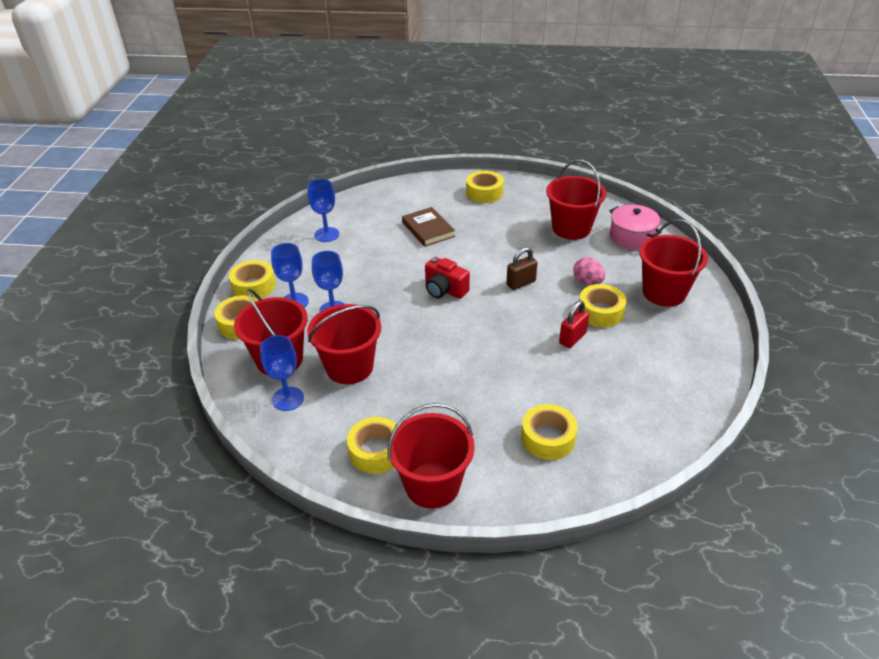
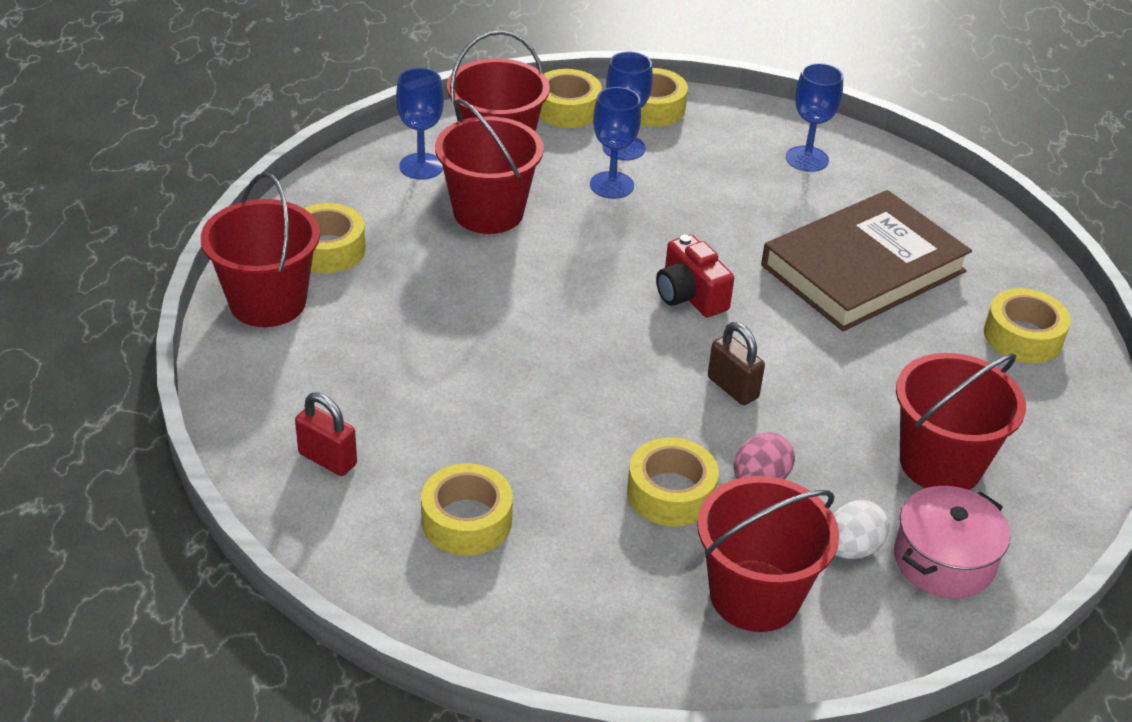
camera: 80 degrees right, 0 degrees up
(428, 229) = (863, 268): brown book -> brown book, size x1.86
(444, 290) = (689, 296): red camera -> red camera turned 60 degrees counterclockwise
(548, 438) = (352, 415): yellow tape -> yellow tape (466, 520)
(572, 338) = (588, 451): red padlock -> red padlock (327, 459)
(629, 261) = (851, 549): none -> white egg

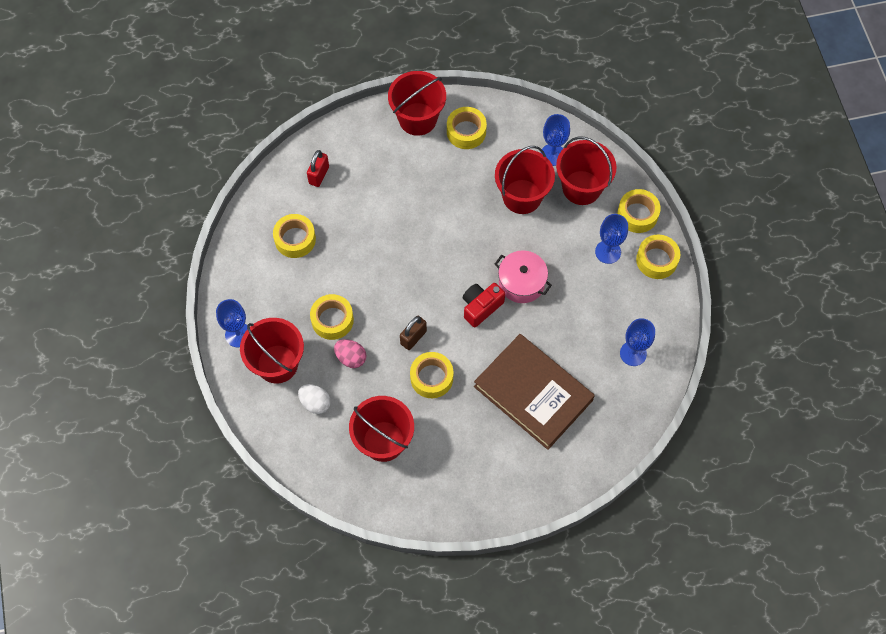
camera: 80 degrees right, 25 degrees up
(611, 185) = (568, 252): blue goblet -> blue goblet (238, 335)
(944, 560) = (317, 445): pink pot -> pink pot (521, 282)
(1022, 337) = (497, 482): yellow tape -> yellow tape (431, 378)

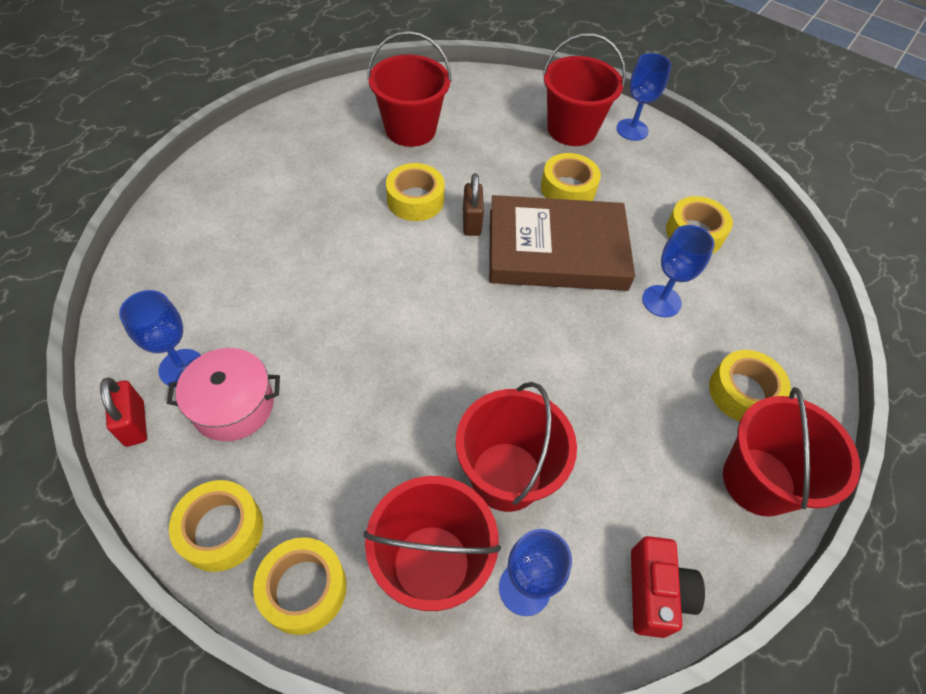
camera: 135 degrees right, 10 degrees down
(315, 403) = (504, 122): white egg -> none
(319, 175) = (762, 313): red padlock -> red padlock (135, 423)
(351, 358) = (513, 170): pink egg -> none
(466, 132) = (679, 517): yellow tape -> yellow tape (743, 392)
(481, 307) = (427, 297): red camera -> red camera (655, 593)
(521, 282) = (402, 357): pink pot -> pink pot (233, 405)
(533, 393) = (287, 249): brown book -> brown book (556, 249)
(608, 252) = (312, 485): blue goblet -> blue goblet (661, 301)

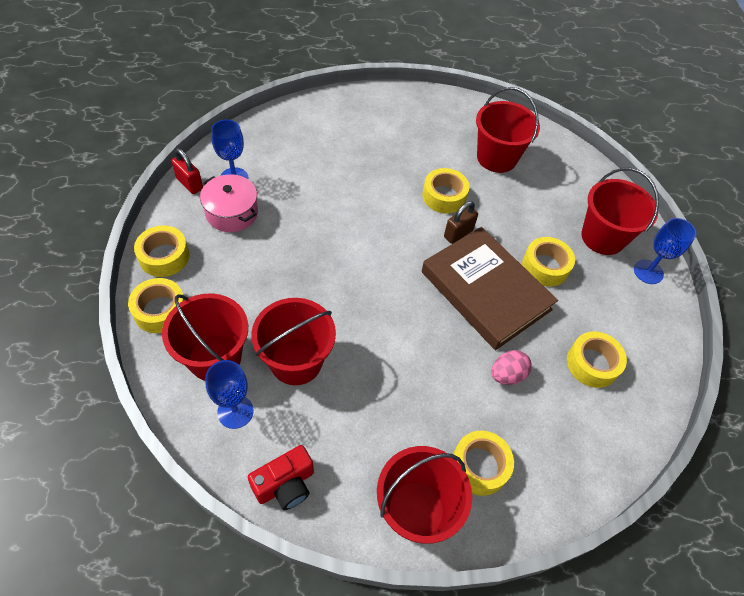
camera: 50 degrees right, 0 degrees up
(135, 423) = (190, 184): red padlock -> red padlock turned 75 degrees counterclockwise
(661, 301) = (507, 375): blue goblet -> pink egg

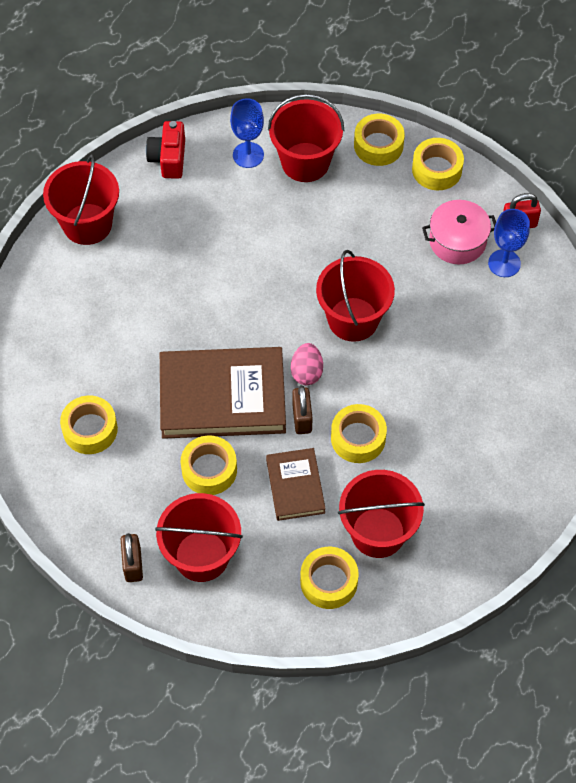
camera: 130 degrees right, 5 degrees up
(296, 361) = (261, 213): red bucket -> red bucket (353, 319)
(479, 466) = (82, 283): yellow tape -> yellow tape (328, 581)
(507, 375) = (133, 354): pink egg -> pink egg (306, 372)
(508, 212) = (295, 486): none -> brown book
(648, 272) = (133, 564): blue goblet -> brown padlock

